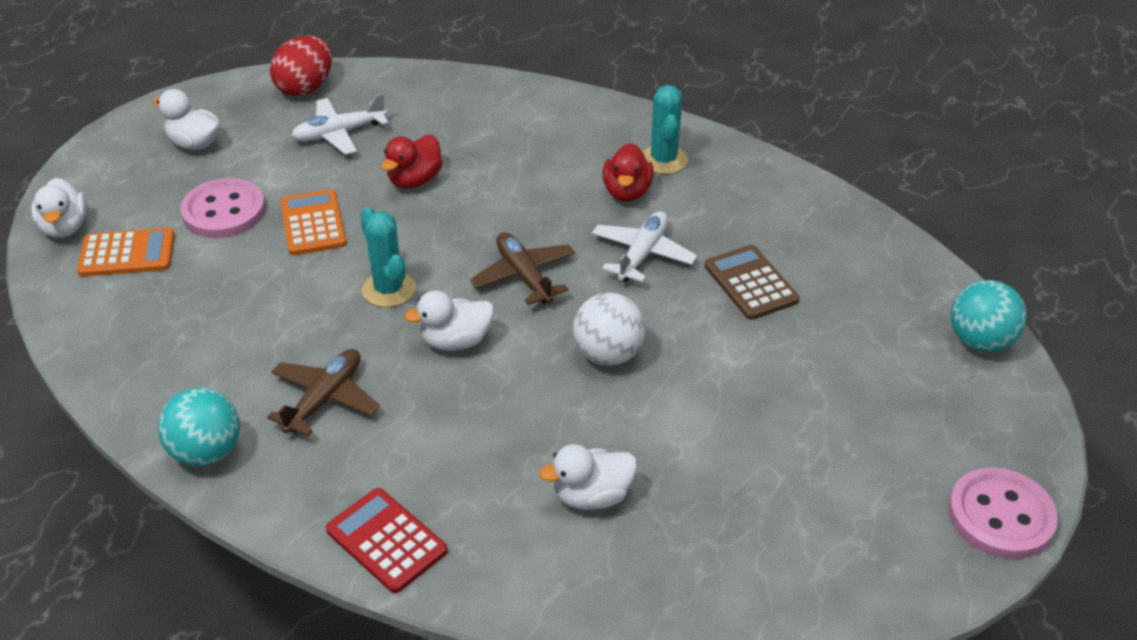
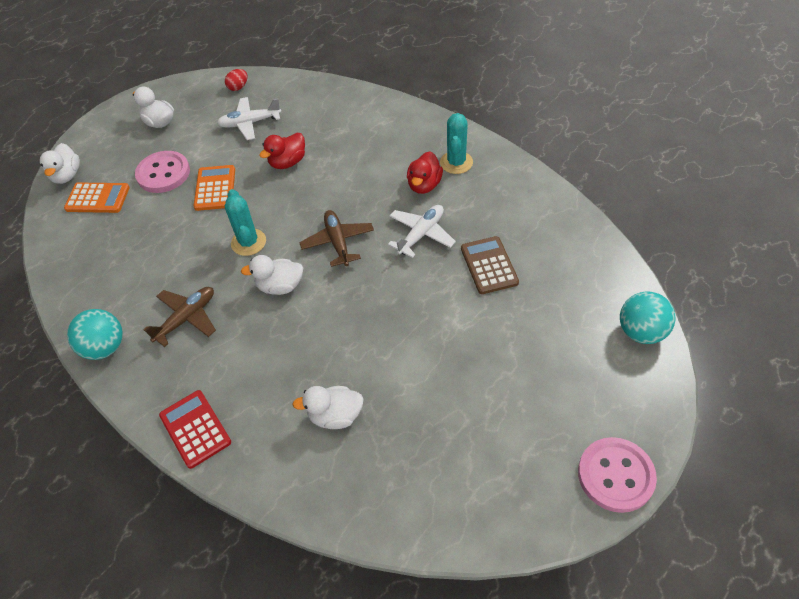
camera: 15 degrees right, 10 degrees up
(305, 88) = (238, 87): red egg -> red egg, size x0.54
(608, 354) = (376, 309): white ball -> none

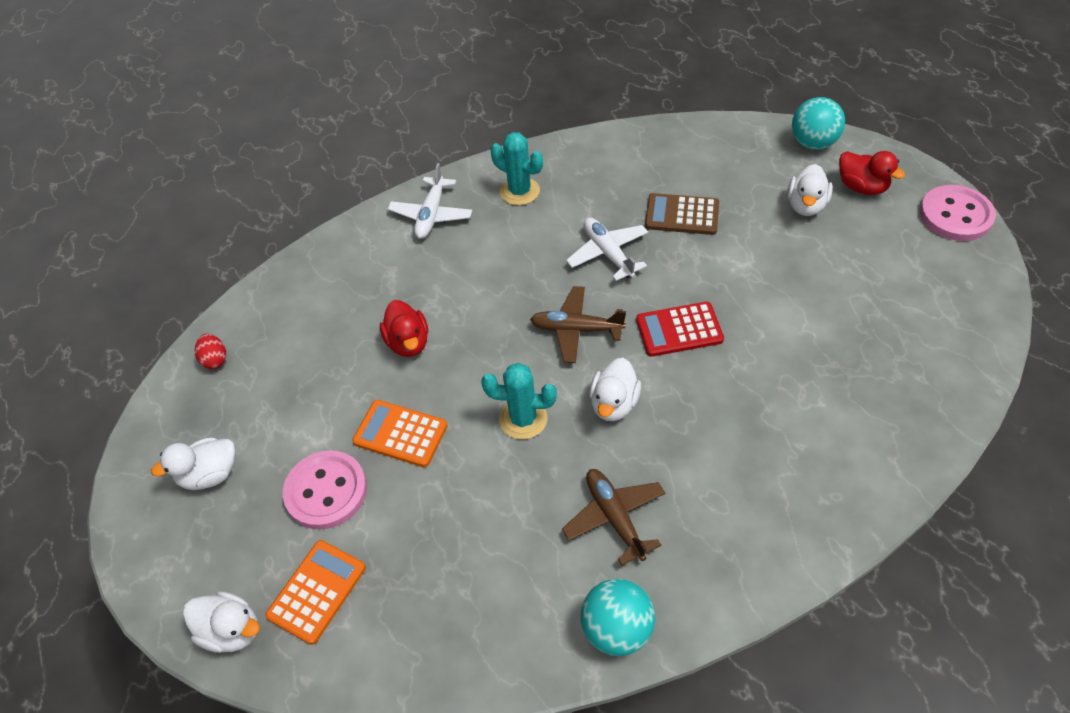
camera: 65 degrees left, 0 degrees up
(195, 429) = (790, 543): red calculator -> red calculator (679, 330)
(250, 123) = (301, 364): white plane -> white plane (431, 215)
(335, 416) = (821, 400): white duck -> white duck (806, 205)
(424, 185) = (536, 228): red duck -> red duck (862, 187)

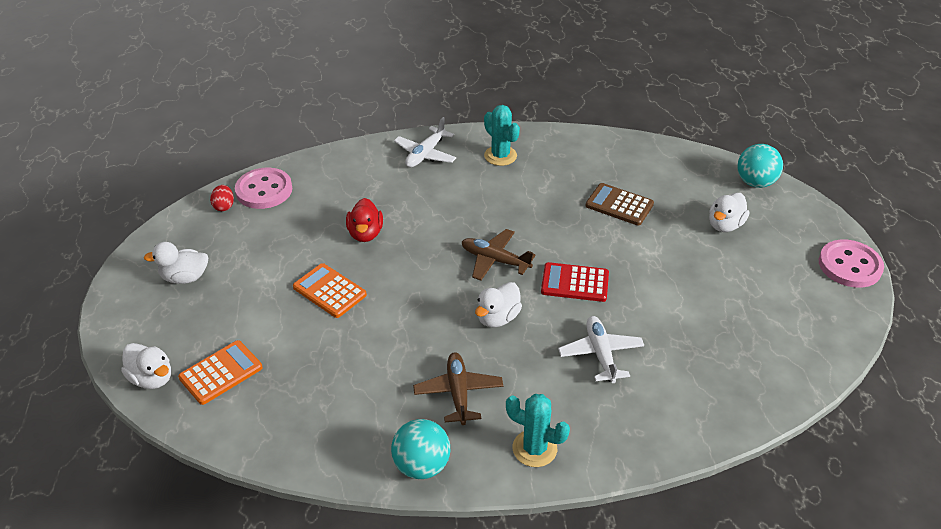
camera: 15 degrees right, 10 degrees down
(326, 491) = (259, 312): pink button -> pink button (264, 190)
(523, 419) = (424, 308): turquoise cactus -> turquoise cactus (534, 448)
(608, 253) = (547, 216): white plane -> white plane (601, 354)
(862, 187) = (779, 224): red duck -> none

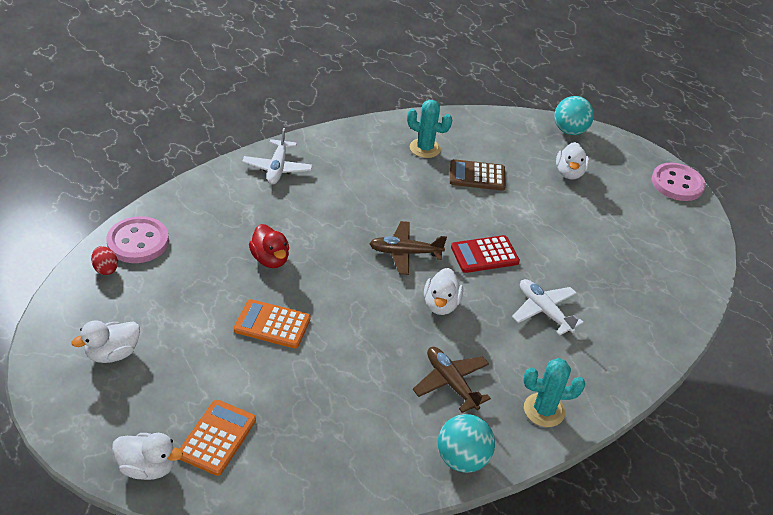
camera: 30 degrees left, 0 degrees up
(500, 156) = (348, 154): turquoise cactus -> turquoise cactus (425, 148)

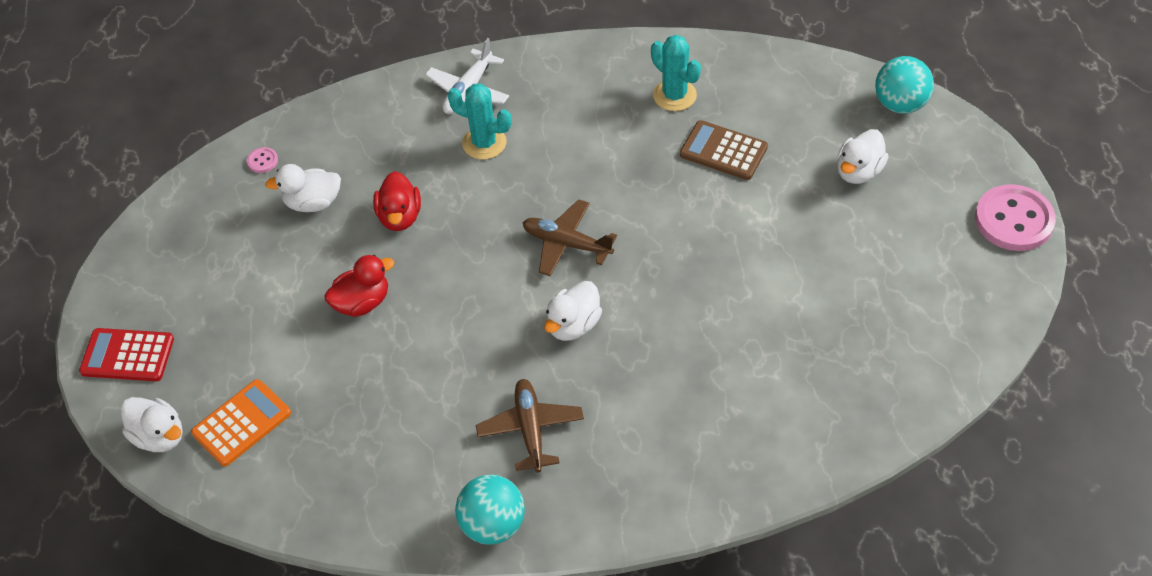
camera: 30 degrees right, 10 degrees up
(105, 269) = (214, 189): red egg -> none
(113, 353) = (179, 296): white duck -> white duck (313, 203)
(138, 242) = (262, 161): pink button -> pink button, size x0.42
(272, 324) = (362, 302): orange calculator -> red duck
(484, 255) = (668, 269): red calculator -> red calculator (127, 355)
(544, 311) = (701, 365): white plane -> none
(544, 410) = (624, 494): turquoise cactus -> turquoise cactus (484, 143)

